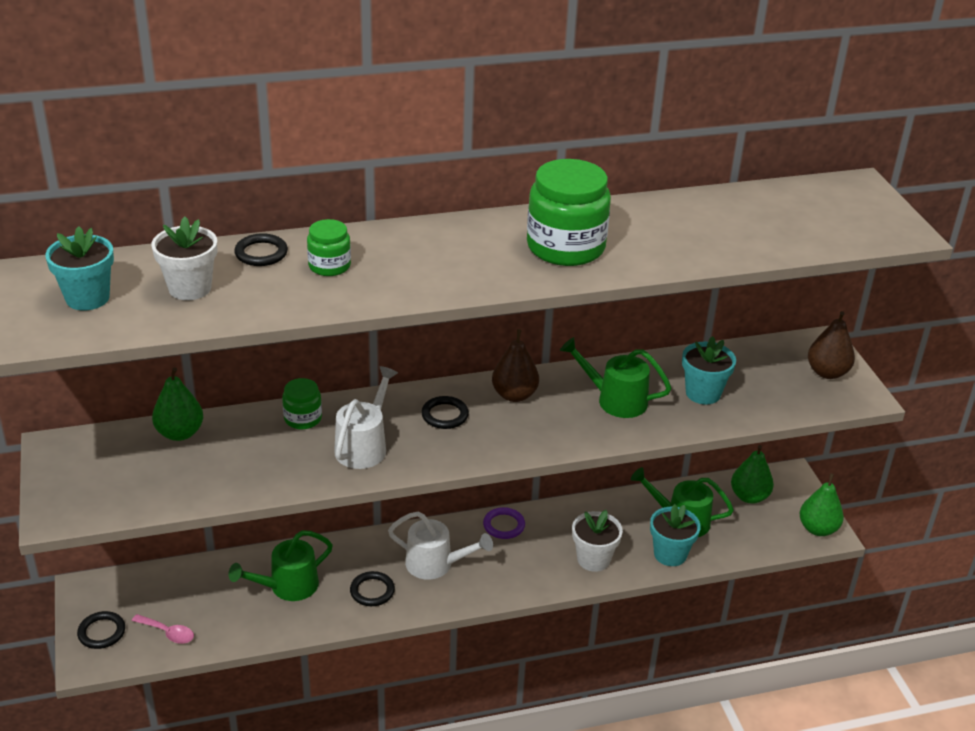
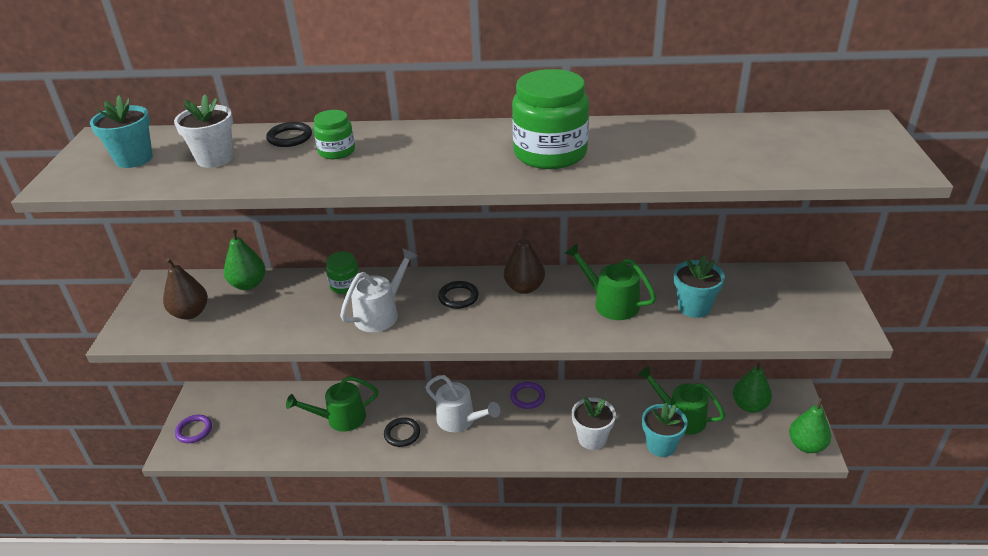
camera: 20 degrees right, 0 degrees up
(101, 632) = (194, 430): black ring -> purple ring
(168, 633) = (239, 440): pink spoon -> none
(827, 372) = (822, 303): brown pear -> brown pear (190, 313)

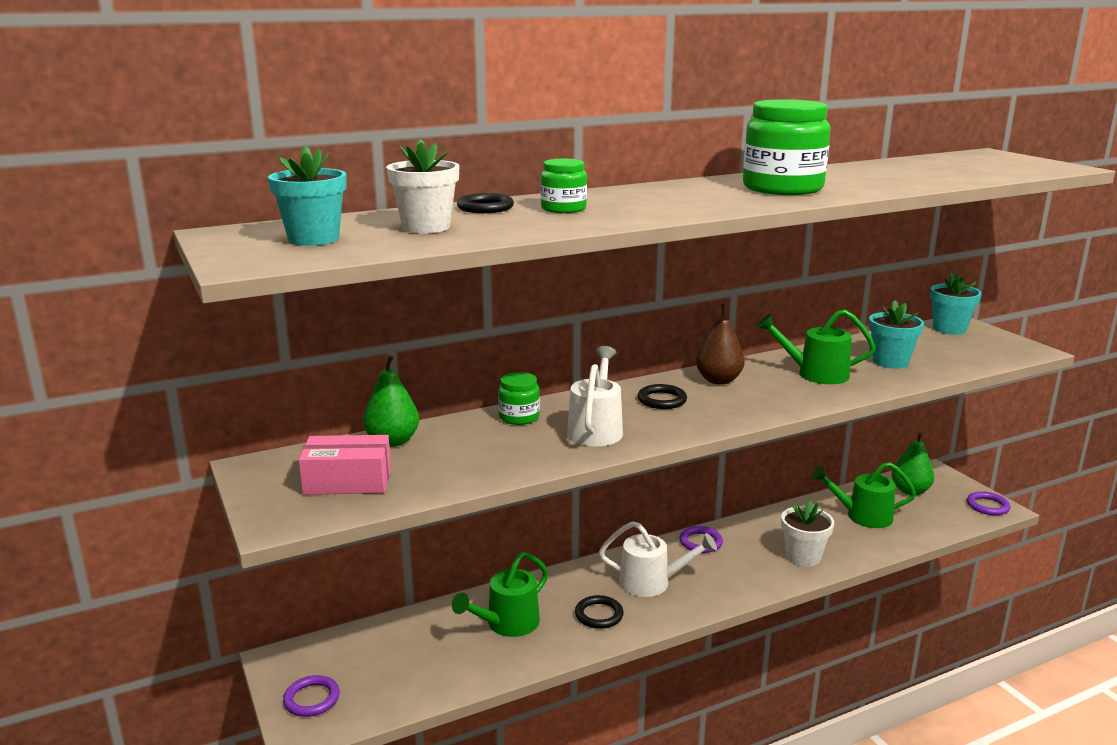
camera: 30 degrees left, 15 degrees down
(190, 313) = (347, 481): brown pear -> pink box
(661, 445) = (871, 543): turquoise flower pot -> turquoise flower pot (949, 329)
(806, 445) = (987, 506): green pear -> purple ring

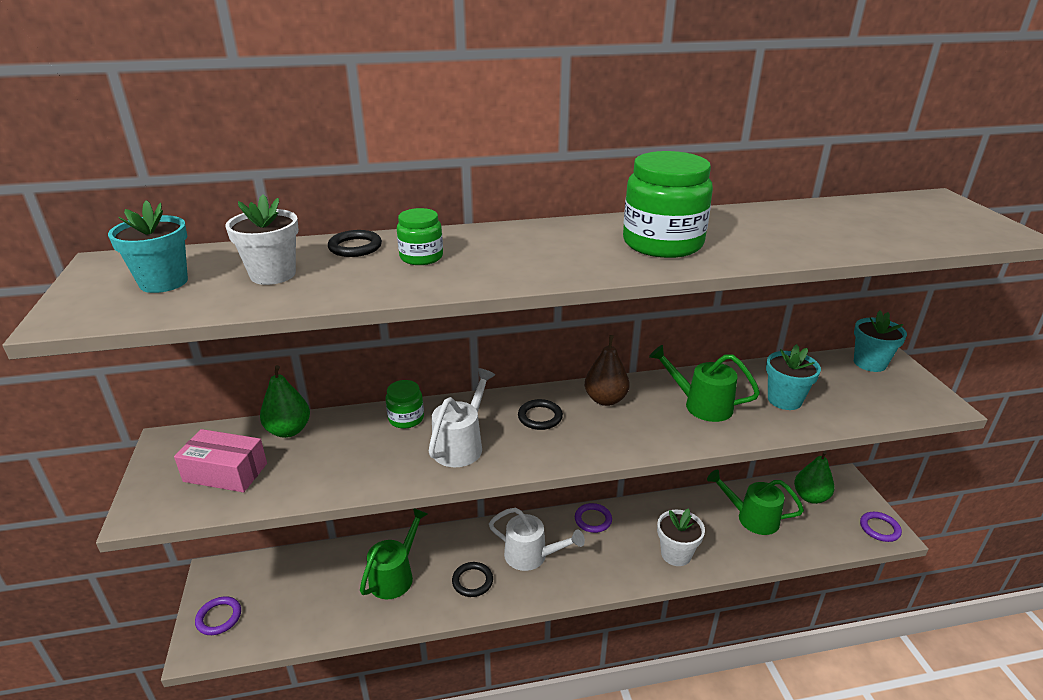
camera: 15 degrees right, 10 degrees up
(506, 624) = (395, 575): green watering can -> green watering can turned 150 degrees clockwise

